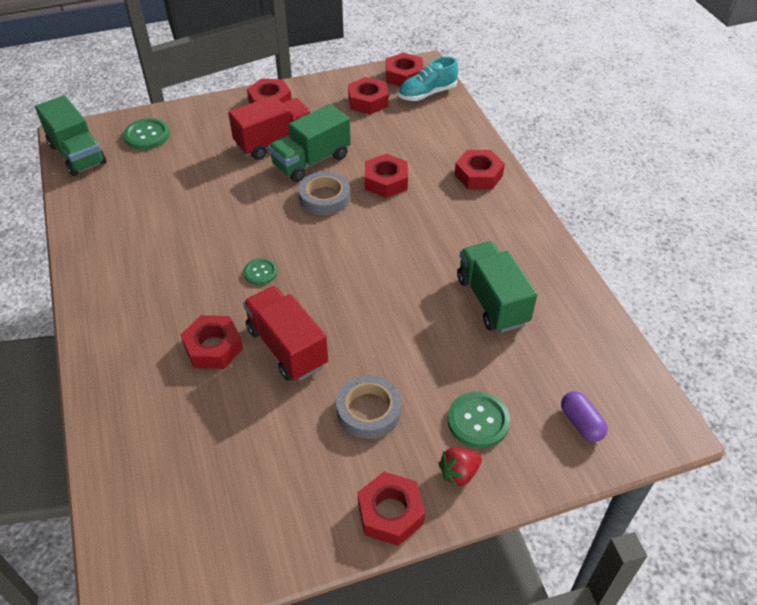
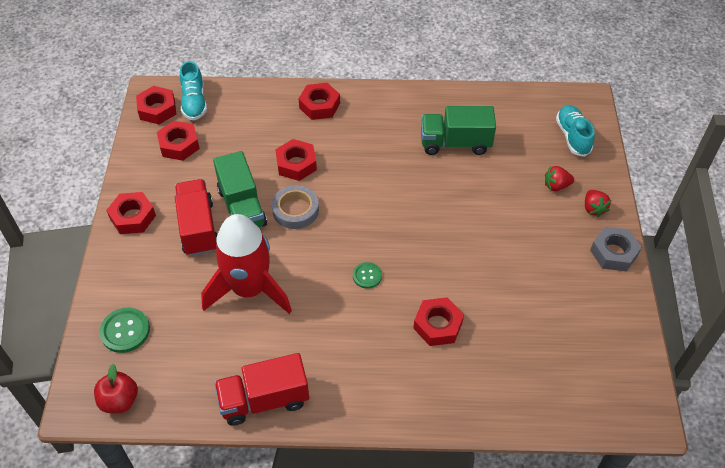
camera: 70 degrees left, 5 degrees up
(77, 154) = (120, 400): green truck -> red apple
(215, 194) = (249, 289): none -> red rocket
(287, 347) = (455, 276): red truck -> red truck (264, 400)
(369, 410) = (530, 242): grey tape -> none
(390, 513) = (613, 253): red nut -> grey nut
(478, 421) = (556, 186): green button -> red strawberry
(581, 423) = (572, 136): purple capsule -> turquoise shoe

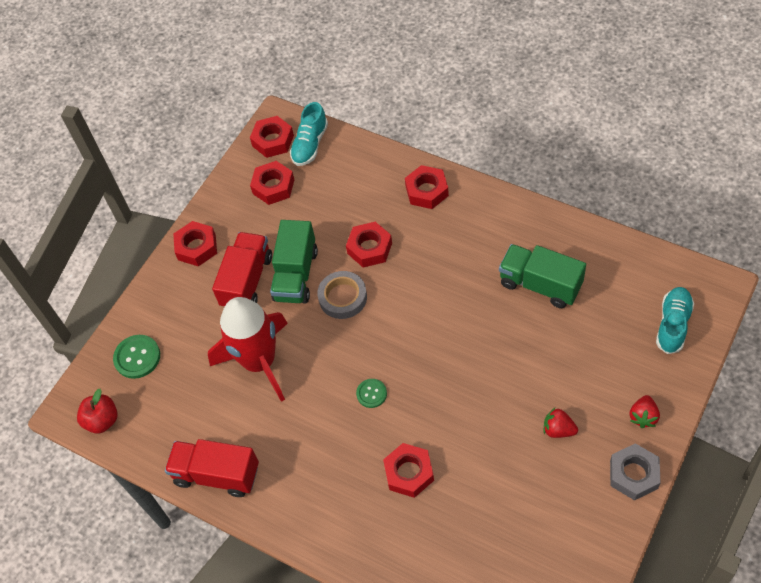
camera: 35 degrees right, 5 degrees up
(556, 186) = (619, 374): red strawberry -> red strawberry (558, 429)

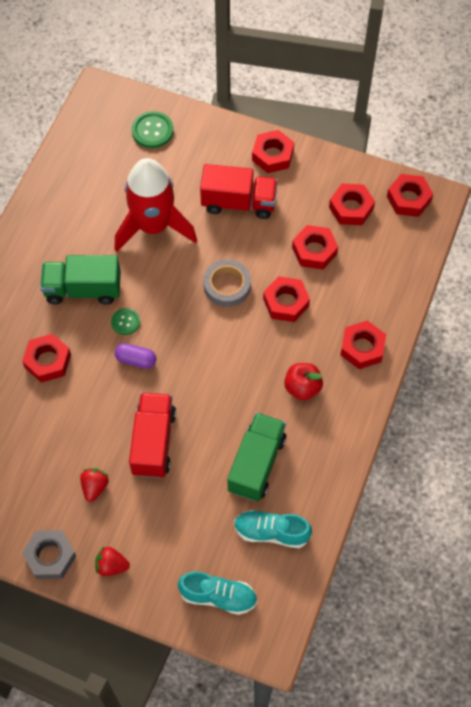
camera: 75 degrees right, 5 degrees up
(102, 420) = (90, 117): red apple -> red apple (302, 388)
(217, 474) = (43, 211): red truck -> red truck (153, 442)
(296, 275) = (249, 242): green truck -> green truck (83, 289)
(310, 145) = (408, 233): turquoise shoe -> turquoise shoe (271, 532)
(315, 220) = (314, 251): none -> red nut
(417, 385) = (136, 360): none -> purple capsule

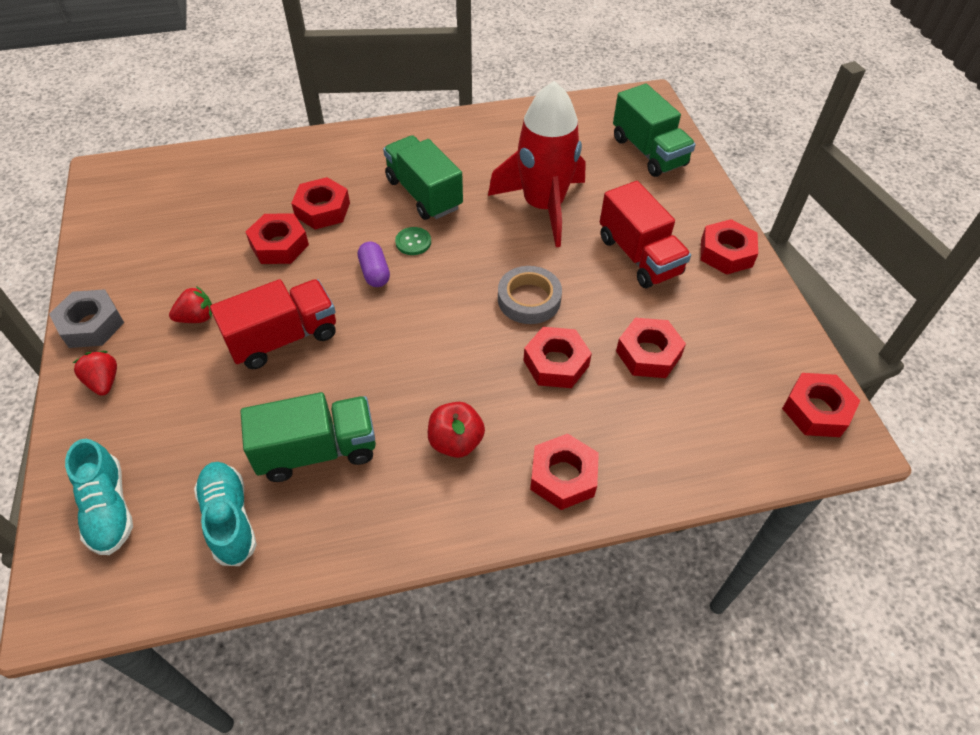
camera: 55 degrees right, 10 degrees down
(152, 131) = (648, 152): green button -> green truck
(351, 208) = (740, 358): red nut -> red nut (279, 245)

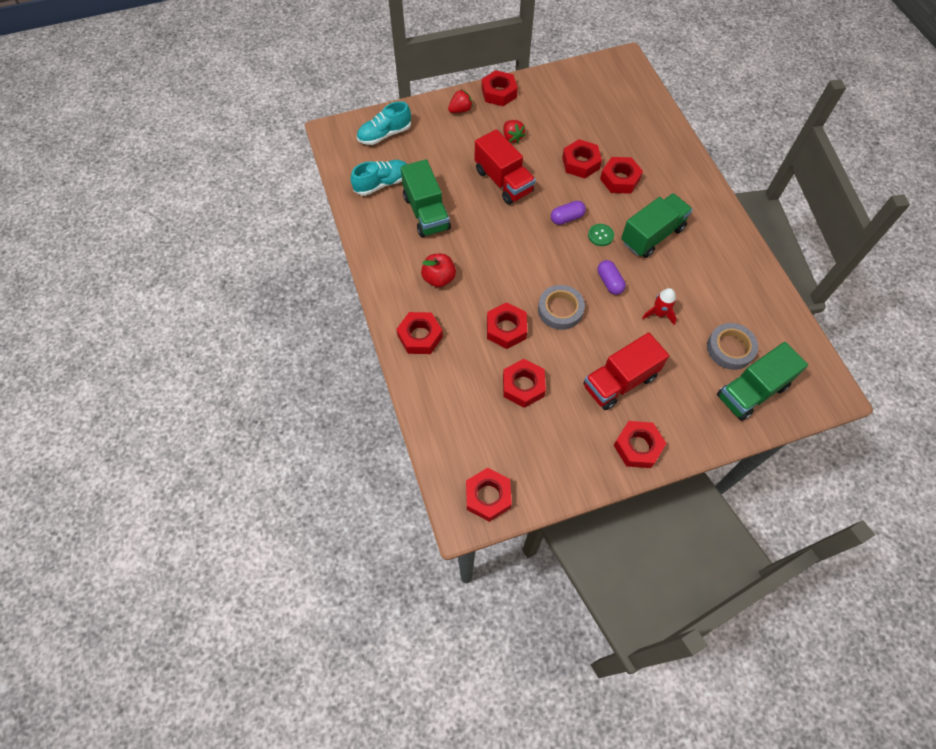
camera: 85 degrees right, 10 degrees up
(91, 324) = (499, 93): grey nut -> red nut
(490, 244) = (609, 282): none -> purple capsule
(543, 206) = (659, 313): red rocket -> red rocket, size x0.40
(594, 158) = (730, 348): none -> grey tape

